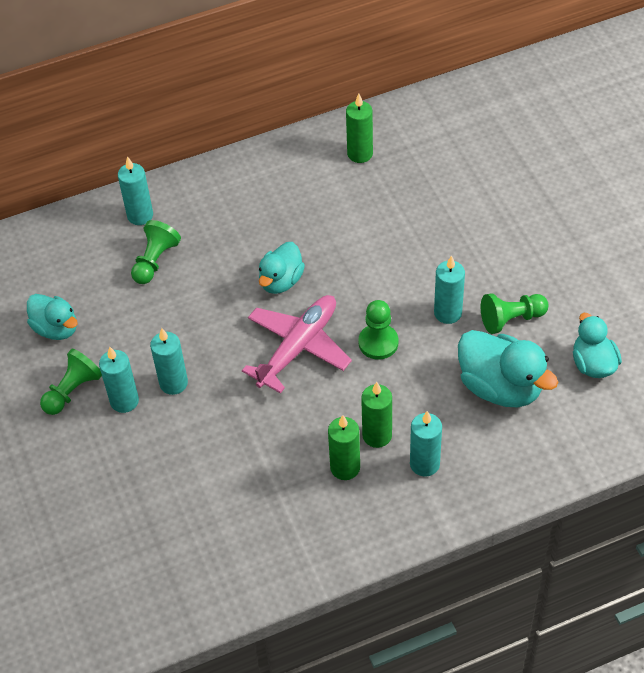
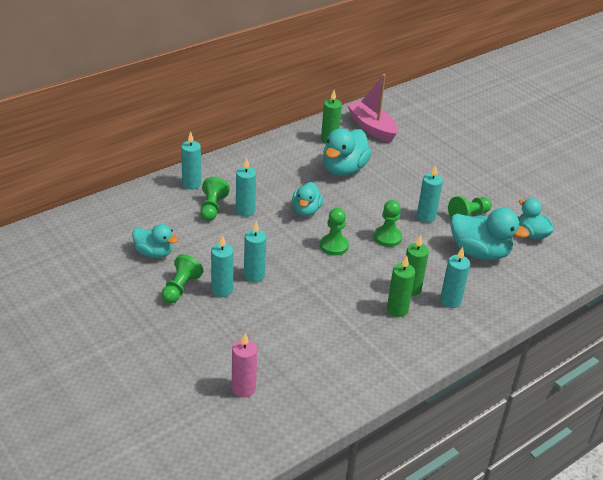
camera: 20 degrees left, 15 degrees down
(102, 559) = (243, 388): none -> pink candle
(197, 271) = (245, 210): none -> turquoise candle
(298, 348) = (334, 246): pink plane -> green pawn
(361, 212) = (344, 169): none -> turquoise duck
(431, 137) = (371, 128): none -> pink boat

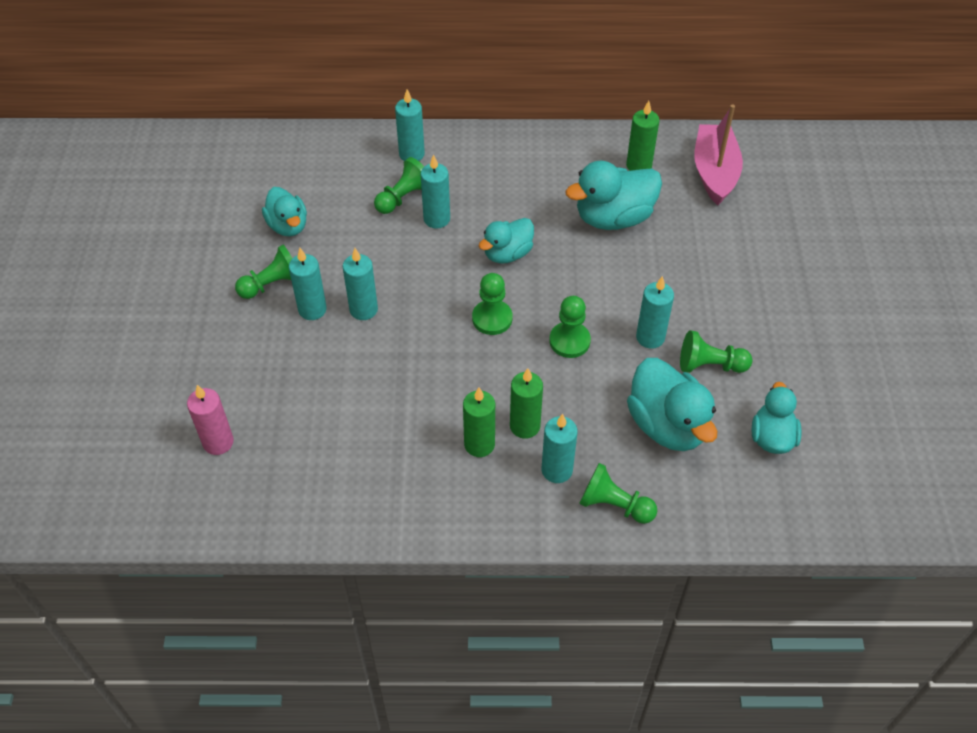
camera: 40 degrees right, 15 degrees up
(496, 302) = (614, 505): none -> green pawn

